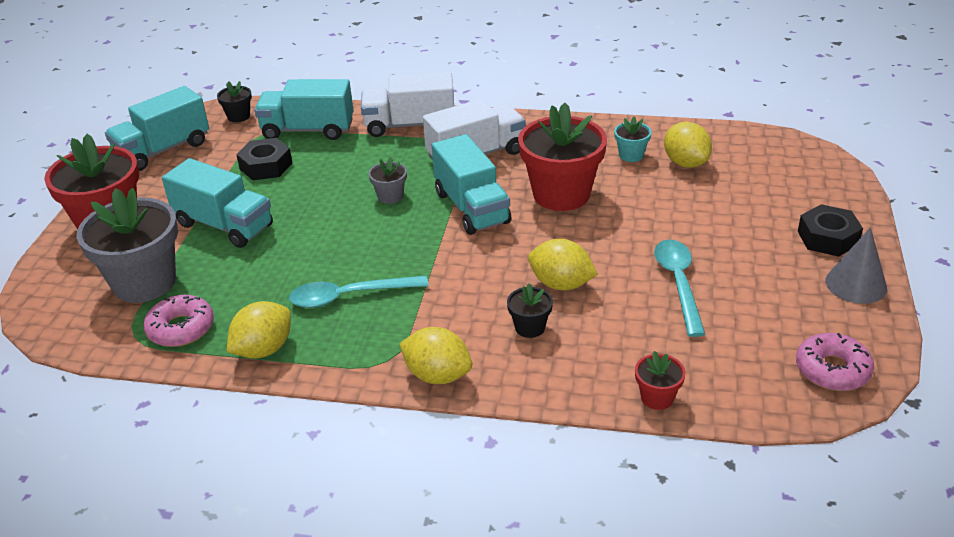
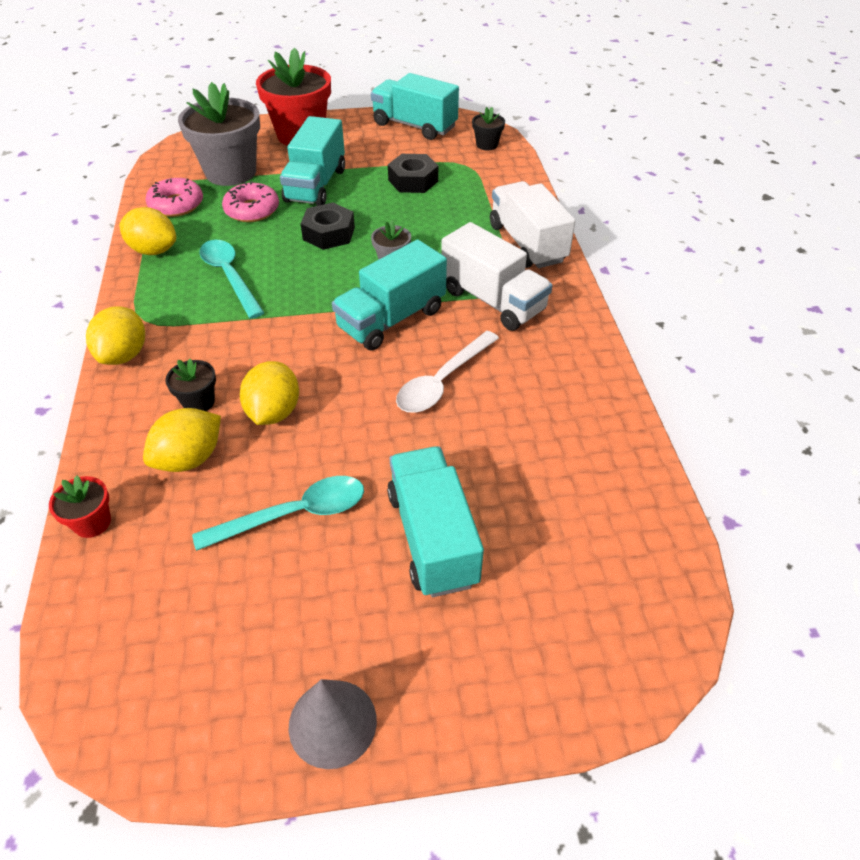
camera: 70 degrees right, 10 degrees up
(308, 130) = (484, 186): turquoise truck -> turquoise truck (432, 537)
(561, 194) = (442, 381): red flower pot -> white spoon
(631, 155) = (555, 428): turquoise flower pot -> none
(685, 163) = (562, 486): yellow lemon -> yellow lemon (190, 459)
(827, 238) = (438, 678): black nut -> black nut (329, 233)
(832, 370) = (143, 700): pink donut -> pink donut (252, 210)

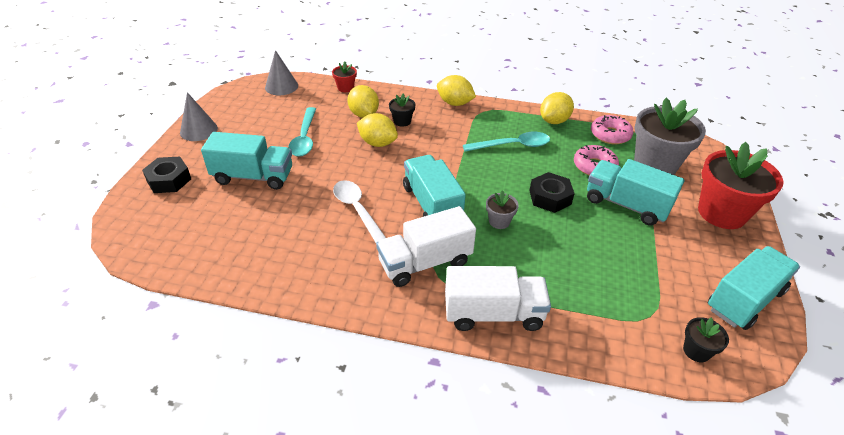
camera: 110 degrees right, 5 degrees down
(103, 649) = (281, 86): none -> grey cone
(413, 180) = (624, 267): black nut -> black nut (169, 180)

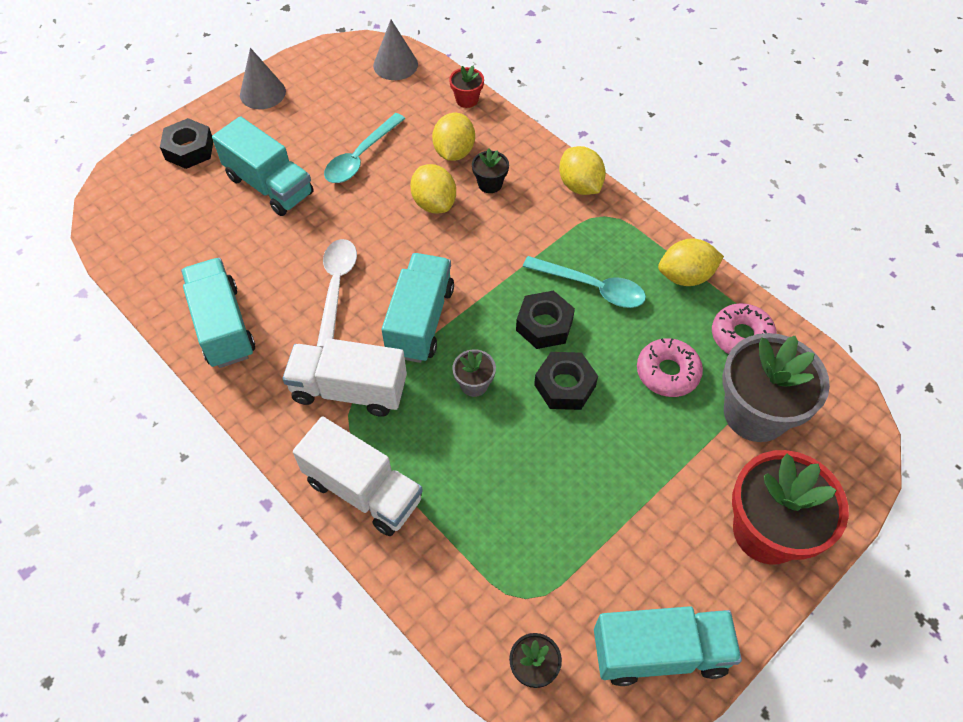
camera: 35 degrees right, 15 degrees up
(506, 174) = (544, 325): none -> black nut
(626, 205) = (650, 448): turquoise truck -> turquoise truck (223, 326)

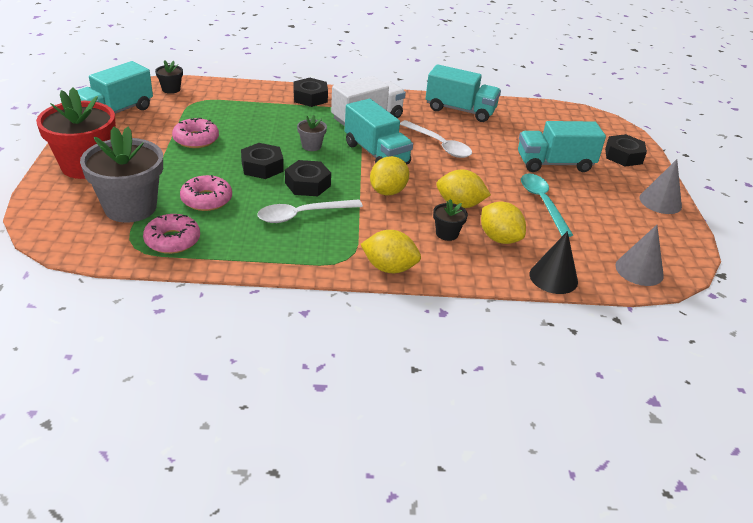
camera: 130 degrees right, 20 degrees down
(363, 490) = (310, 98): white truck -> black nut
(467, 100) = (553, 278): red flower pot -> black cone
(592, 287) = (302, 215): turquoise spoon -> white spoon
(597, 496) = (196, 139): none -> pink donut
(685, 276) = (246, 254): yellow lemon -> yellow lemon (388, 191)

